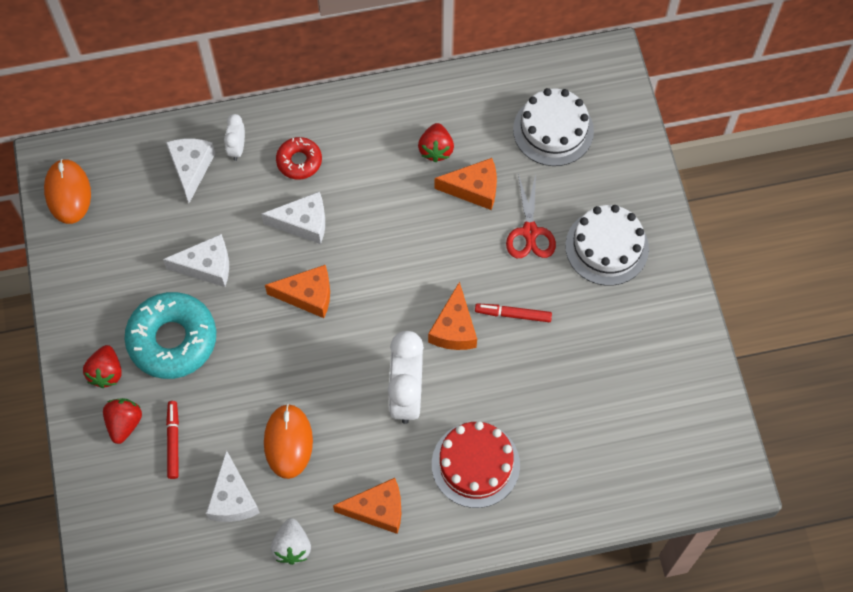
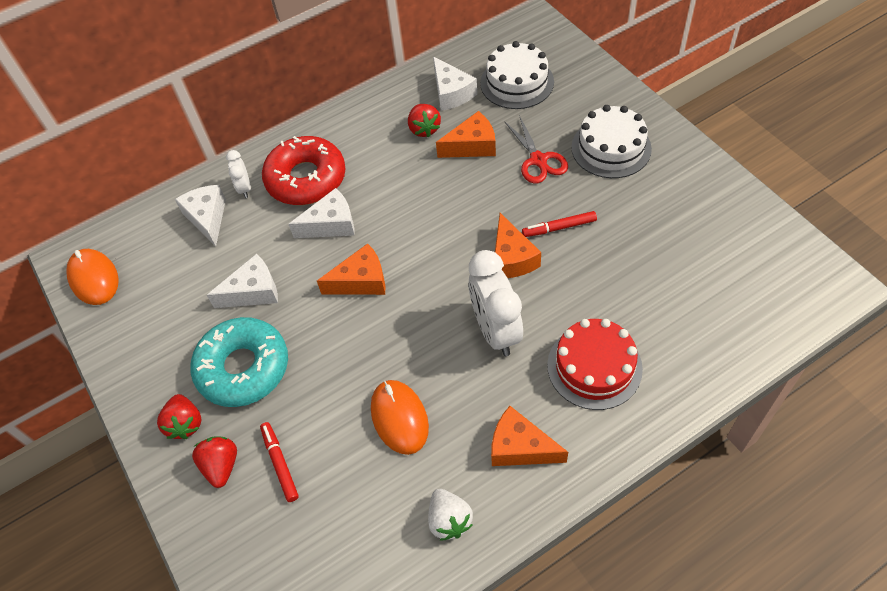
camera: 15 degrees left, 10 degrees down
(233, 498) = (365, 496): white cheese -> white cheese (451, 93)
(299, 161) = (306, 179): red donut -> red donut, size x1.87
(377, 509) = (520, 447): orange cheese -> orange cheese turned 135 degrees counterclockwise

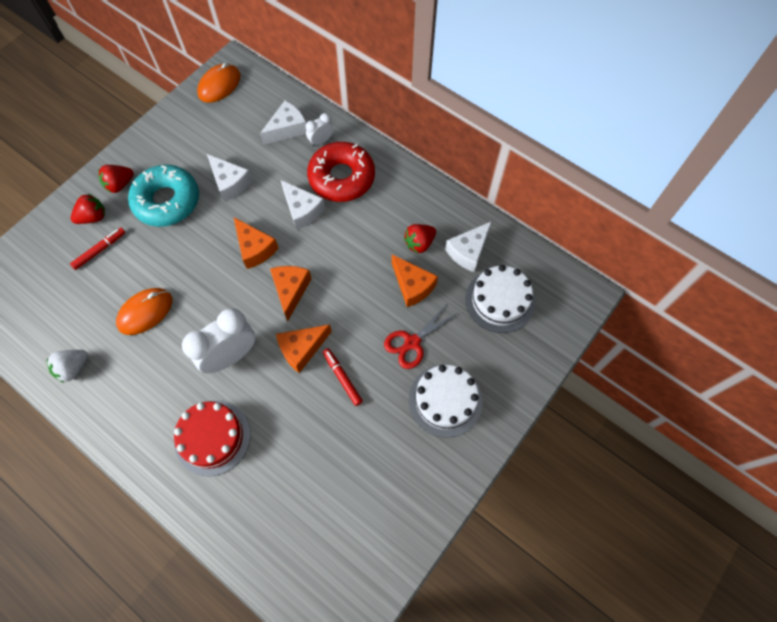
camera: 65 degrees right, 10 degrees up
(520, 447) = (135, 400): orange cheese -> orange cheese (291, 290)

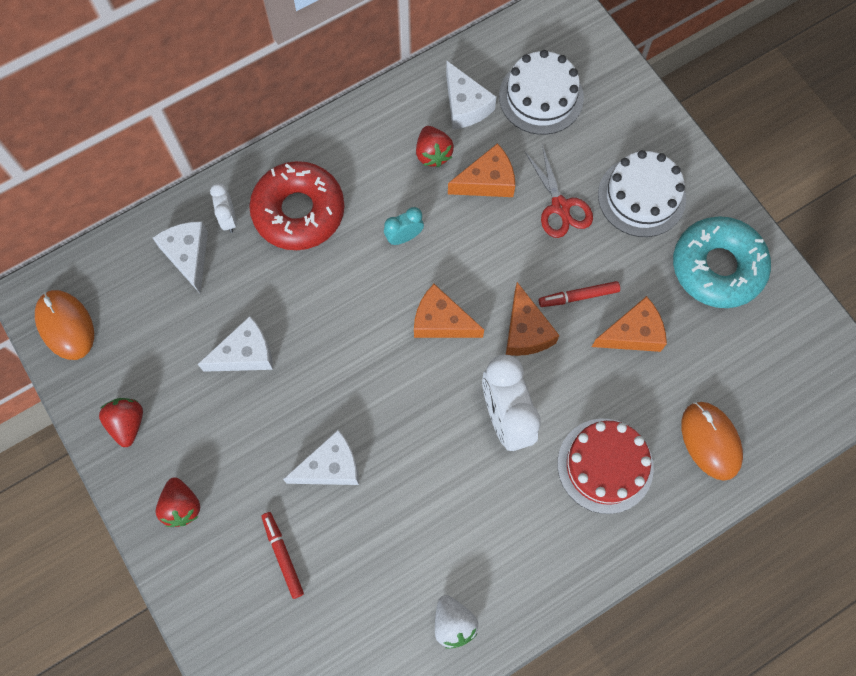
camera: 70 degrees left, 5 degrees up
(93, 217) = (222, 555): red strawberry -> red strawberry (127, 423)
(145, 312) = (404, 511): orange mouse -> orange mouse (710, 441)
(167, 201) = (239, 445): turquoise donut -> turquoise donut (717, 267)
(255, 248) = (363, 348): orange cheese -> orange cheese (633, 333)
(302, 210) = (328, 274): white cheese -> white cheese (330, 466)
(347, 246) = (404, 237): none -> turquoise clock

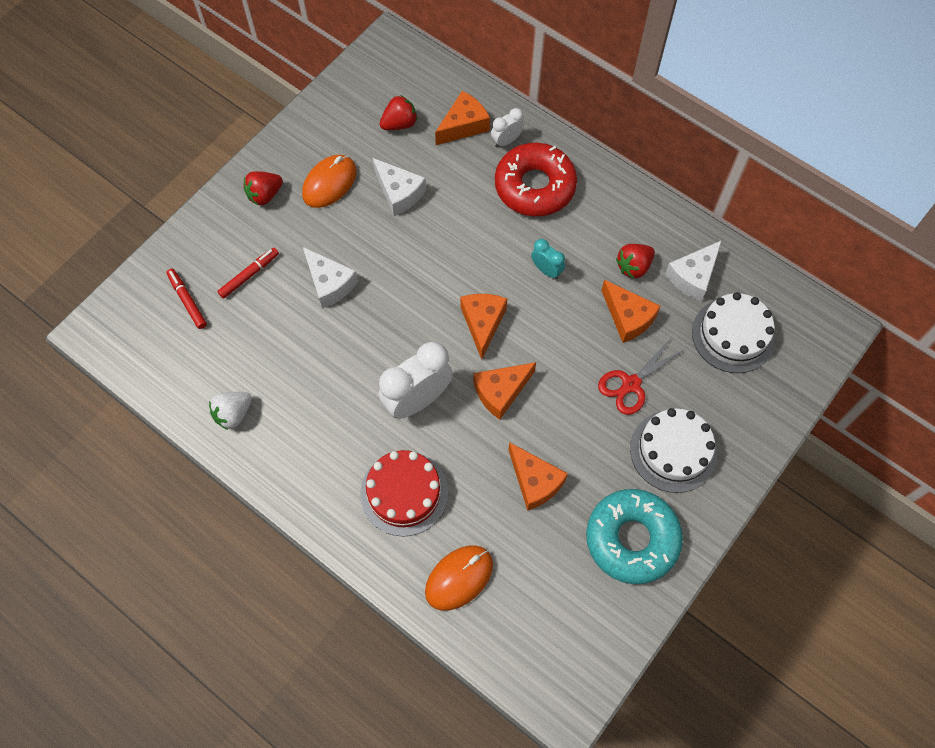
camera: 70 degrees right, 5 degrees down
(65, 325) = (375, 70): orange mouse -> orange mouse (329, 183)
(127, 423) = (315, 137): red strawberry -> red strawberry (399, 124)
(188, 255) = (464, 125): white cheese -> orange cheese
(578, 296) = (551, 425): red marker -> red marker (187, 301)

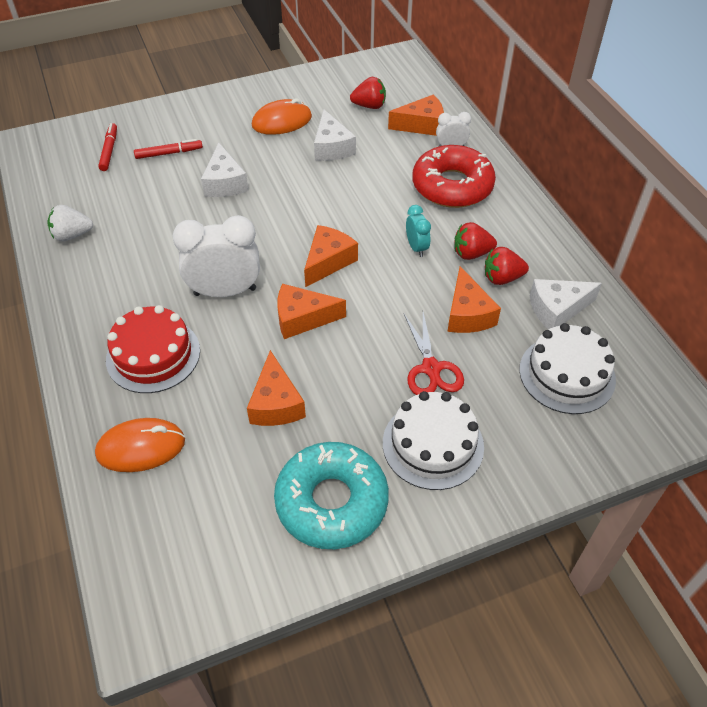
camera: 30 degrees right, 15 degrees down
(265, 195) = (226, 110): red strawberry -> red strawberry (471, 253)
(631, 384) = (431, 368): red scissors -> red scissors turned 90 degrees counterclockwise

